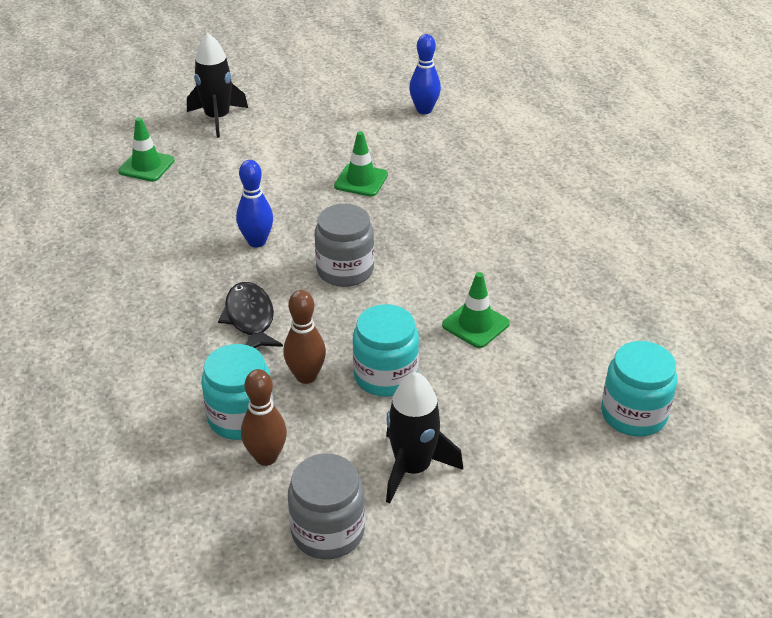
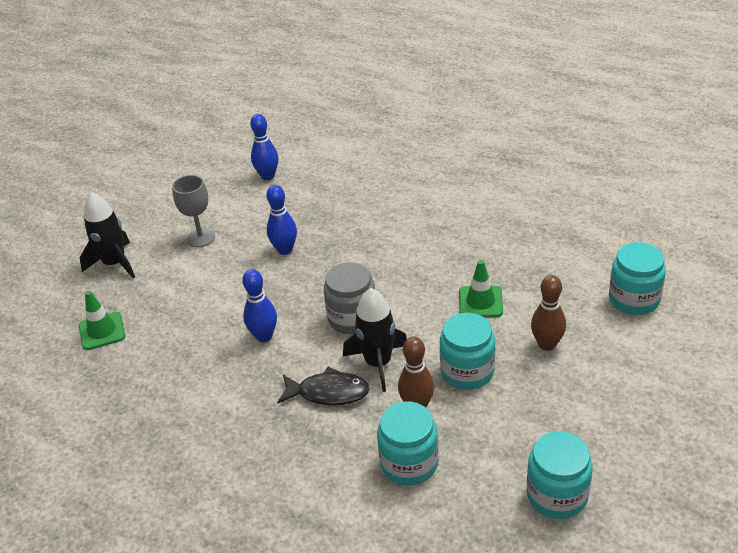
camera: 35 degrees left, 0 degrees up
(250, 318) = (328, 393): black fish -> black fish turned 150 degrees clockwise
(266, 457) = (459, 477): brown bowling pin -> brown bowling pin (547, 344)
(306, 133) = (201, 238): none -> grey goblet
(328, 531) = (557, 495): grey jar -> turquoise jar
(361, 180) = (285, 250): green traffic cone -> blue bowling pin
(412, 468) = (556, 418): black rocket -> black rocket (378, 363)

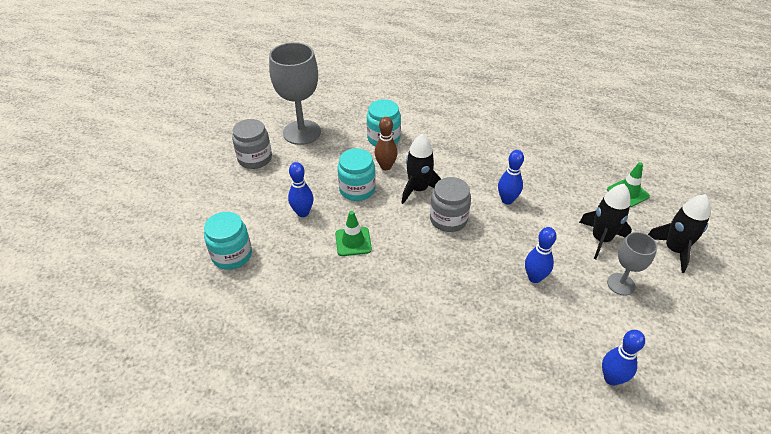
camera: 165 degrees right, 5 degrees up
(184, 280) = (601, 239): none -> black rocket
(328, 393) = (444, 169): black fish -> none
(547, 344) = (303, 212): brown bowling pin -> blue bowling pin
(557, 495) = (302, 132): turquoise jar -> grey goblet
(635, 444) = (255, 159): none -> grey jar

